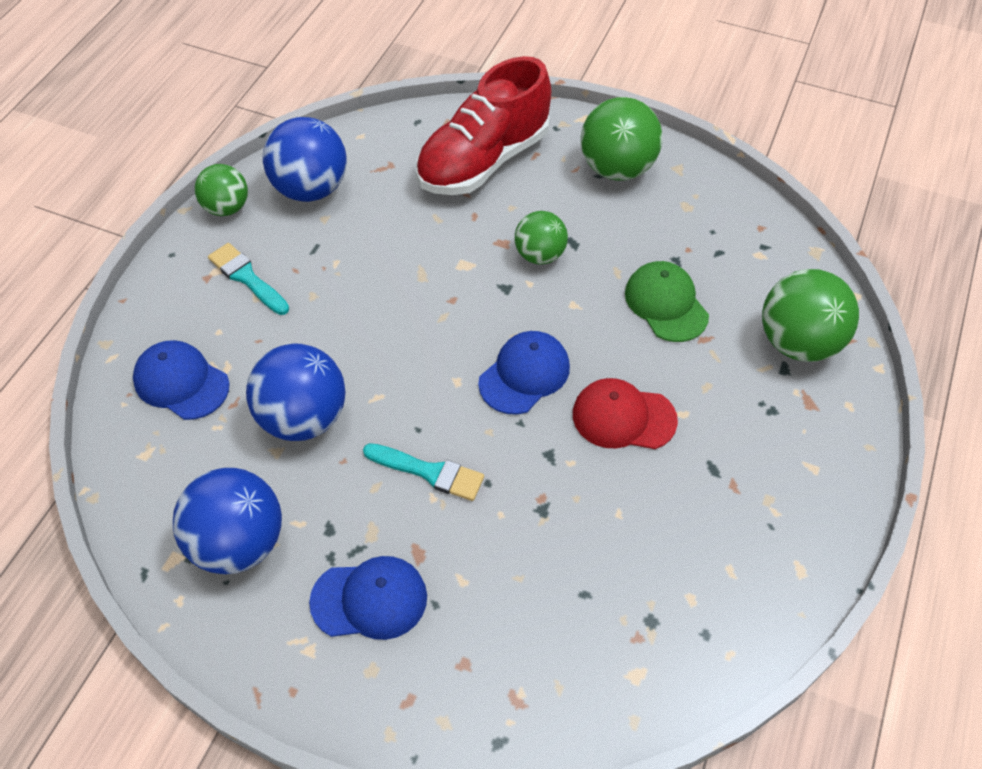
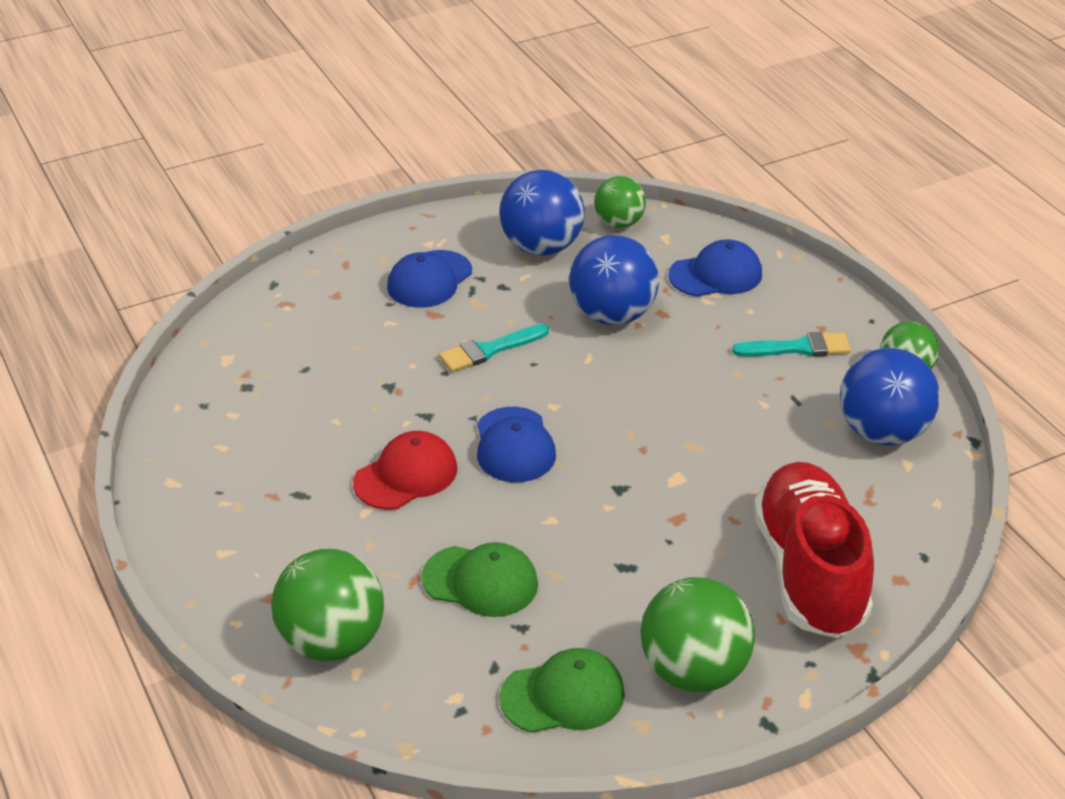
camera: 130 degrees right, 15 degrees down
(540, 255) = (634, 534): green ball -> green ball (619, 223)
(700, 210) = (563, 695): none -> green cap

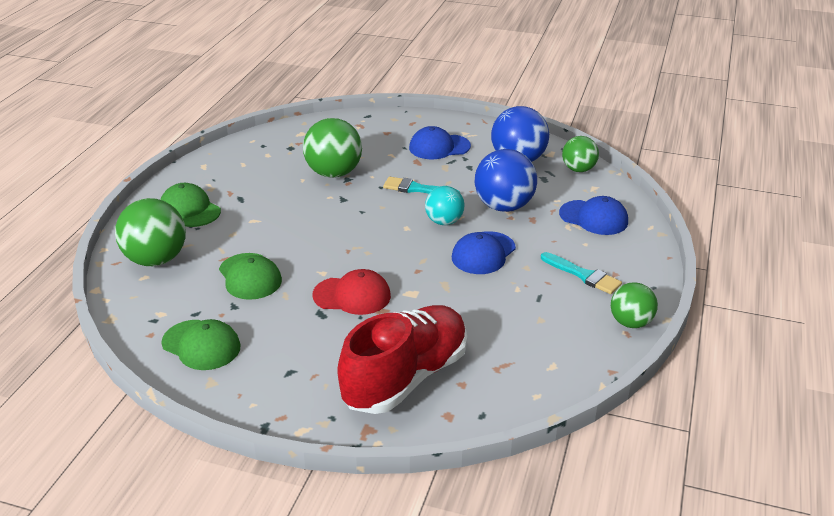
camera: 45 degrees right, 5 degrees down
(260, 551) = (190, 209): none -> green cap
(406, 475) = (293, 217): red cap -> red cap (352, 295)
(514, 445) = (360, 233): blue cap -> blue cap (483, 253)
(581, 373) = (444, 222): none -> turquoise ball
(693, 671) = (272, 378): green ball -> green ball (334, 173)
(882, 432) = (563, 342): blue ball -> none

